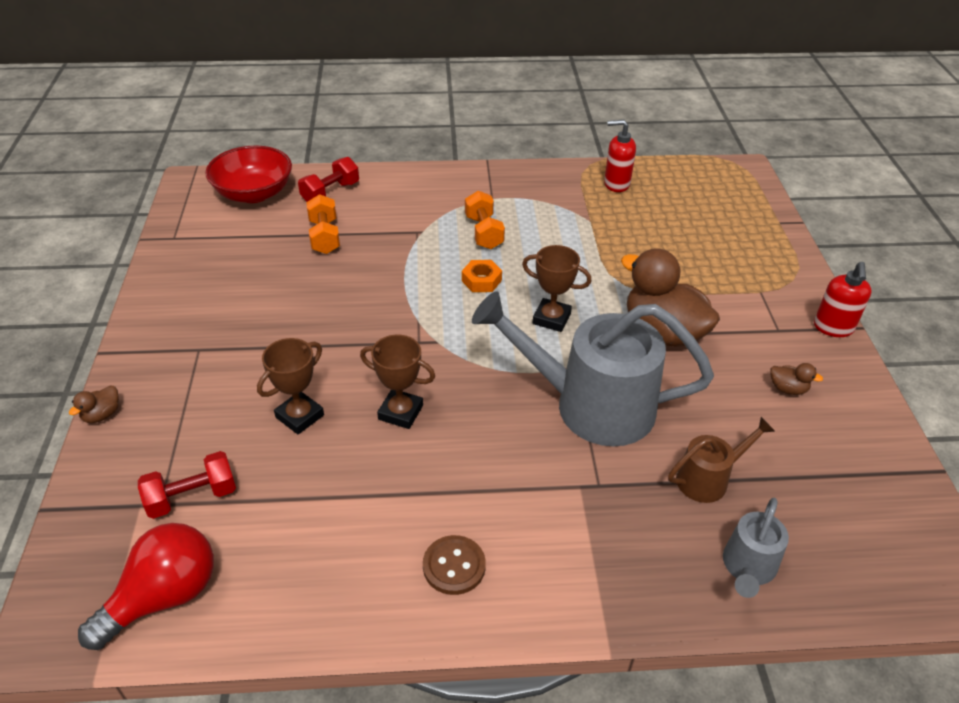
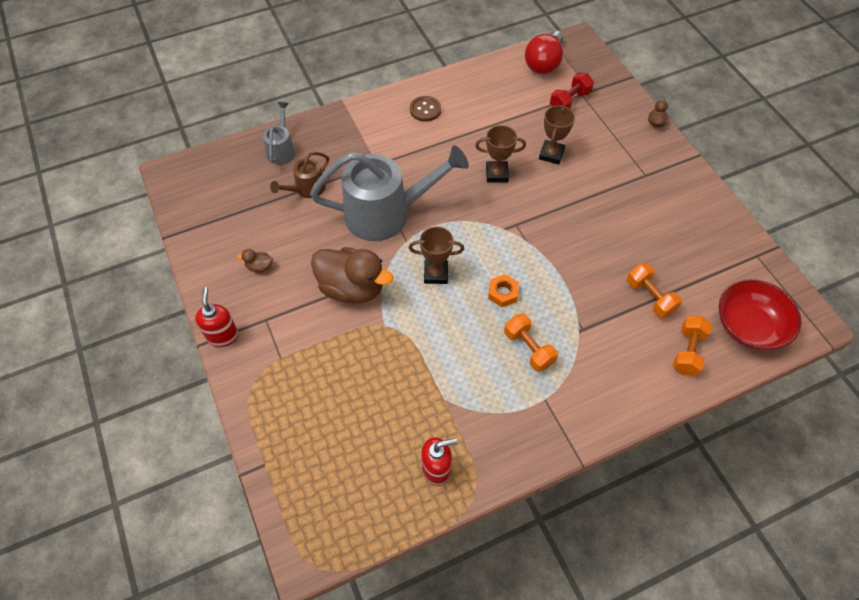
camera: 160 degrees right, 15 degrees up
(330, 193) = (687, 351): red dumbbell -> orange dumbbell

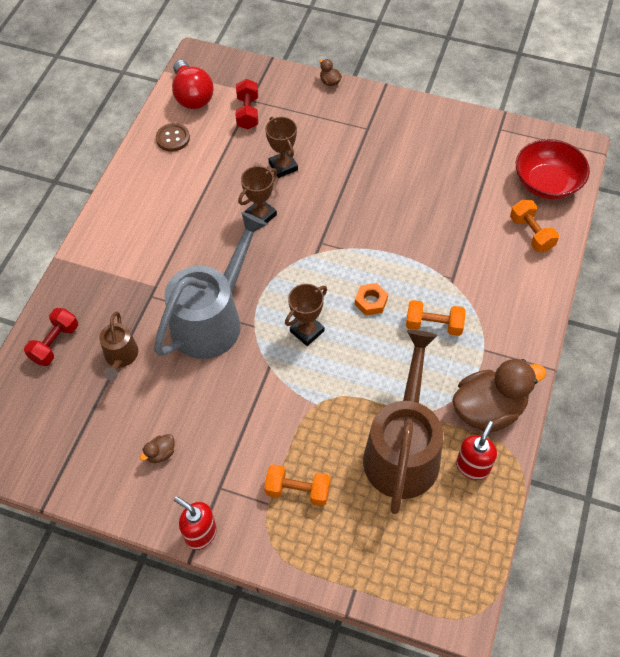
camera: 45 degrees left, 0 degrees up
(281, 149) = (55, 343): grey watering can -> red dumbbell
(352, 288) = (257, 400): brown duck -> brown duck (488, 410)
(404, 409) = (403, 449): none -> brown watering can
(425, 110) = (140, 209): brown button -> brown button (173, 138)
(649, 297) = (468, 216): orange dumbbell -> orange dumbbell (298, 491)

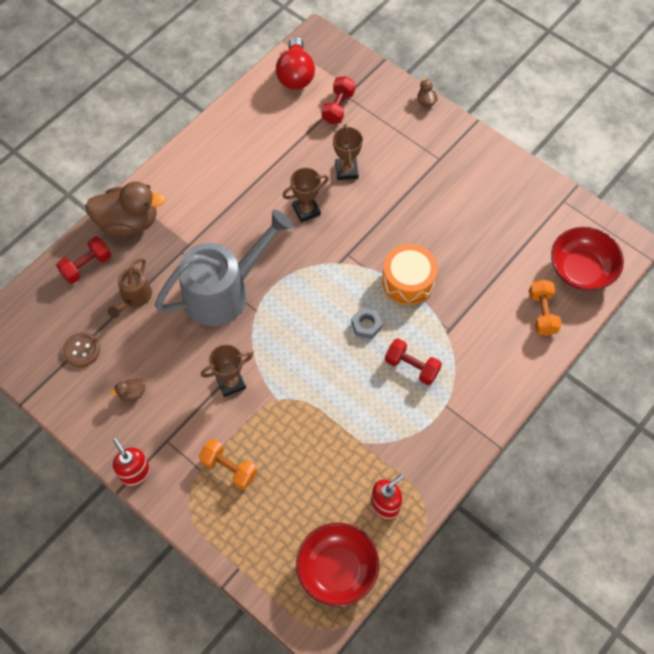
camera: 20 degrees right, 5 degrees up
(173, 138) = (261, 110): brown button -> brown button (82, 350)
(307, 331) = (299, 332): brown trophy -> brown trophy (231, 383)
(371, 301) = (366, 325): orange nut -> grey nut
(391, 247) = (408, 281): none -> orange drum
(403, 449) = (333, 466): brown watering can -> none
(434, 325) = (411, 367): orange dumbbell -> red dumbbell
(456, 549) = (337, 569): none -> red bowl
(488, 410) = (423, 461): brown duck -> brown duck (128, 222)

